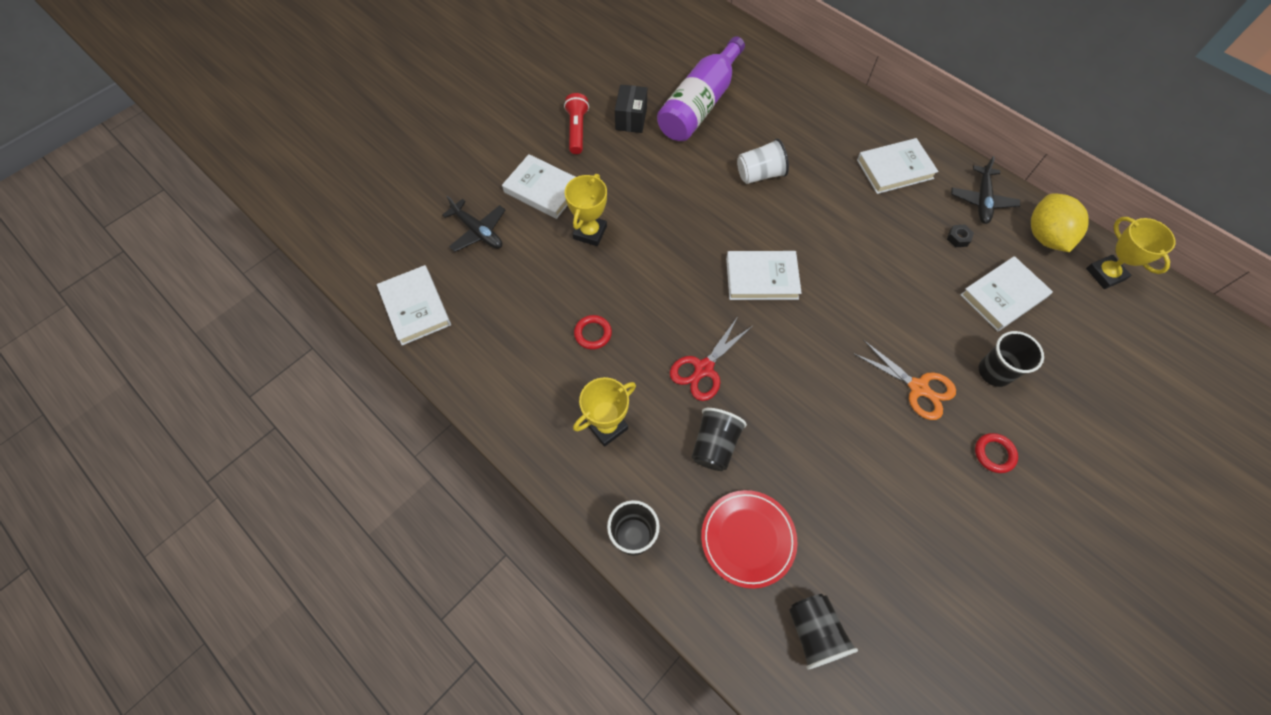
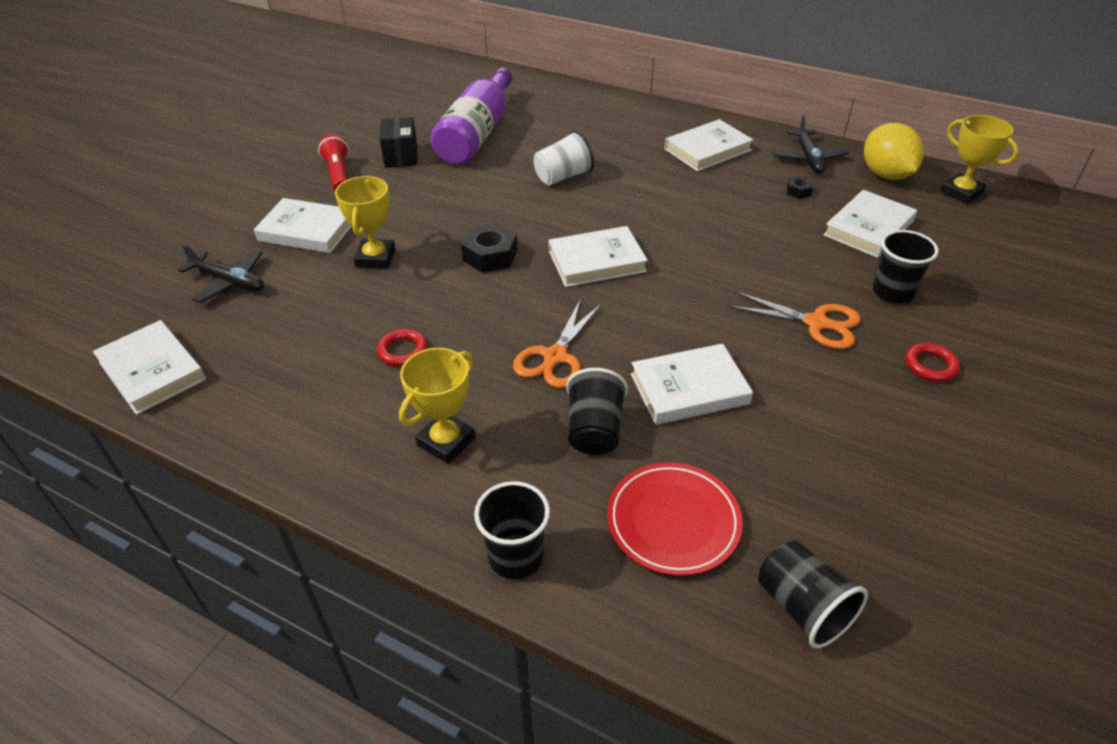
camera: 15 degrees left, 20 degrees down
(679, 251) = (490, 255): none -> black nut
(703, 368) = (555, 357): red scissors -> orange scissors
(795, 426) = (689, 389): none -> white book

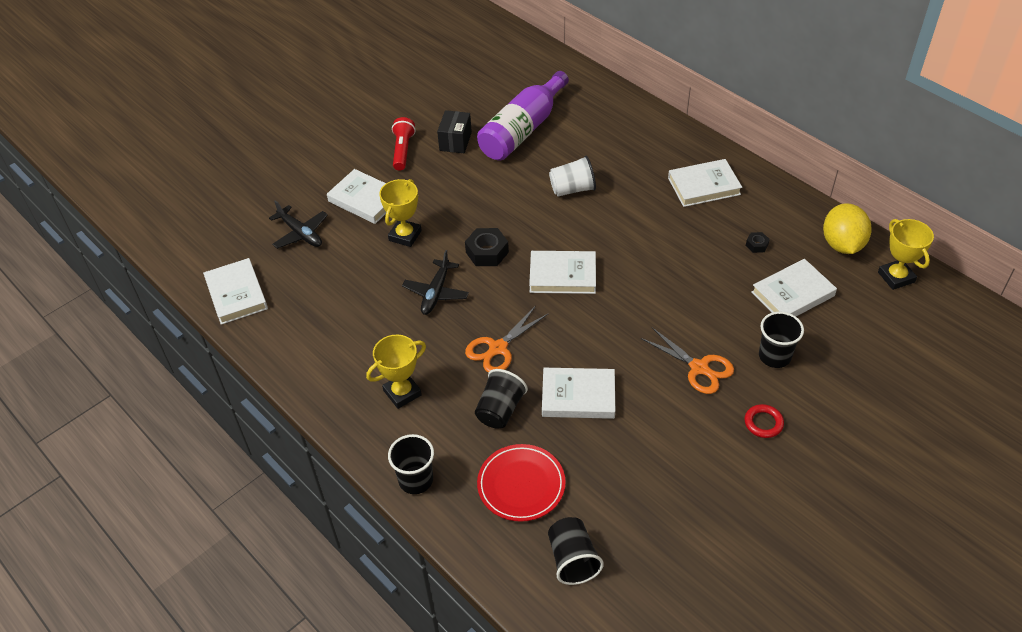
camera: 20 degrees right, 5 degrees up
(403, 351) = (398, 318): red ring -> none
(808, 158) = (785, 213): black plane -> black plane (436, 293)

